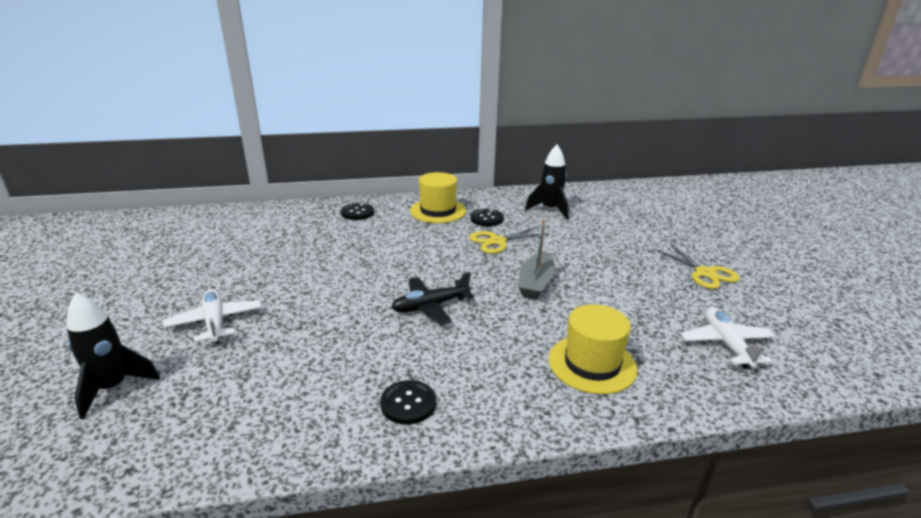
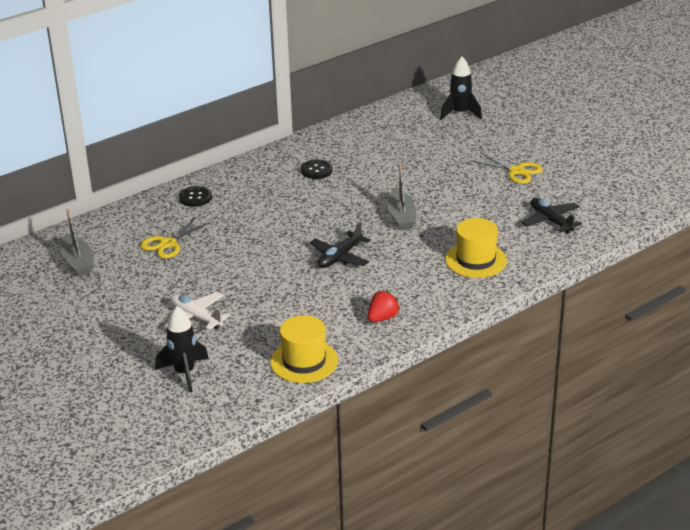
camera: 25 degrees left, 5 degrees up
(197, 235) = (77, 262): none -> grey boat
(408, 403) = (382, 318): black button -> red strawberry
(438, 211) = (266, 175): yellow hat -> yellow hat (304, 361)
(497, 241) = (343, 190): yellow scissors -> yellow scissors (168, 243)
(550, 209) = (363, 145): black rocket -> black rocket (460, 113)
(726, 344) = (551, 221): white plane -> black plane

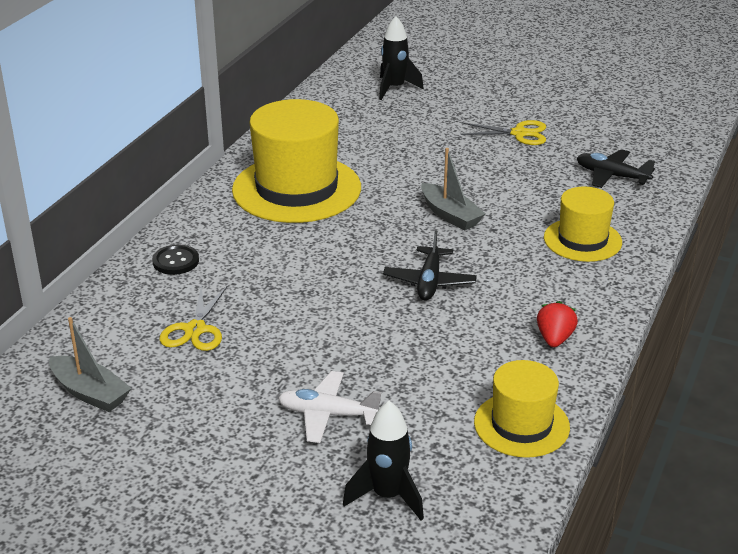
camera: 30 degrees left, 0 degrees up
(316, 170) = (296, 189): black button -> yellow hat

